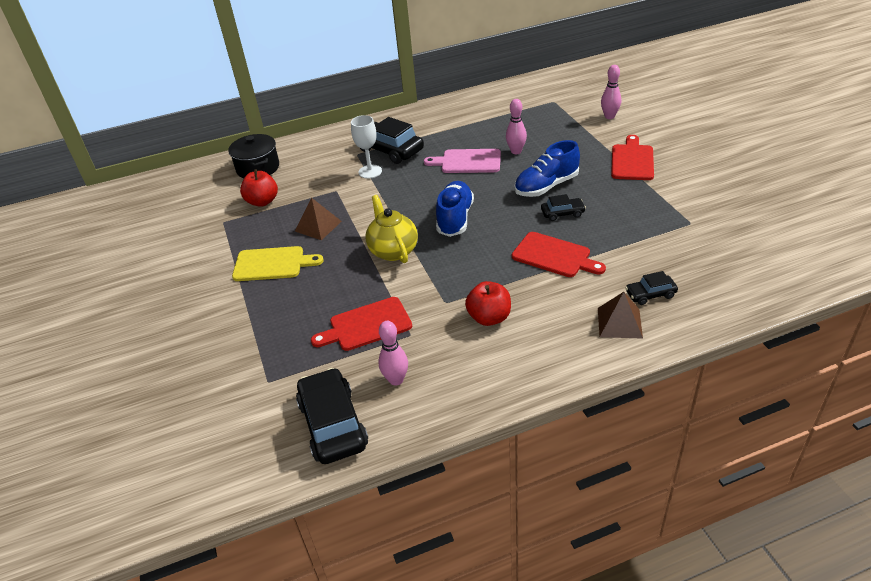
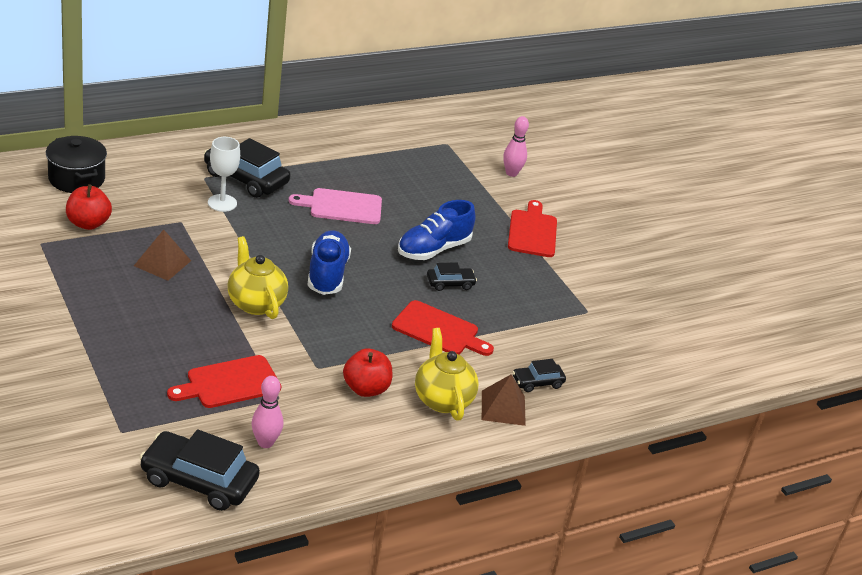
camera: 15 degrees left, 5 degrees down
(272, 264) = (111, 302): yellow cutting board -> none
(332, 424) = (199, 481): black car -> black car turned 45 degrees counterclockwise
(516, 151) = (399, 202): pink bowling pin -> none
(561, 321) = (442, 399): none -> yellow teapot

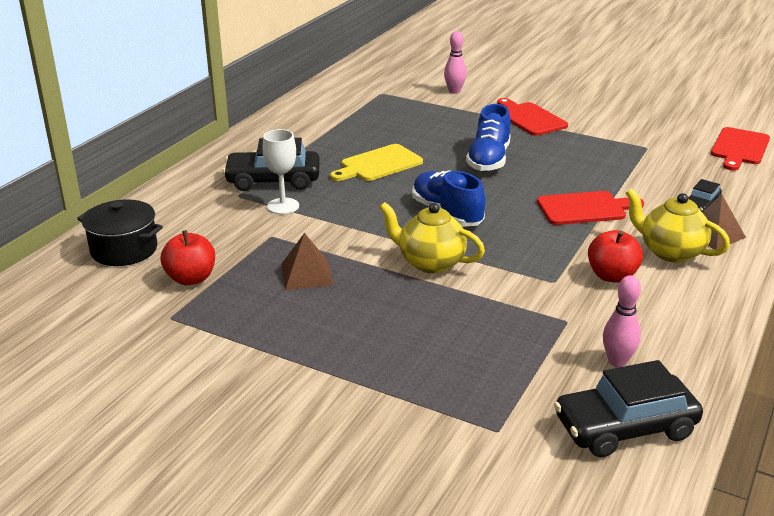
camera: 30 degrees left, 5 degrees down
(229, 383) = (513, 333): red cutting board -> red cutting board (739, 148)
(342, 206) = (378, 164): pink cutting board -> yellow cutting board
(450, 283) = (537, 175): black car -> none

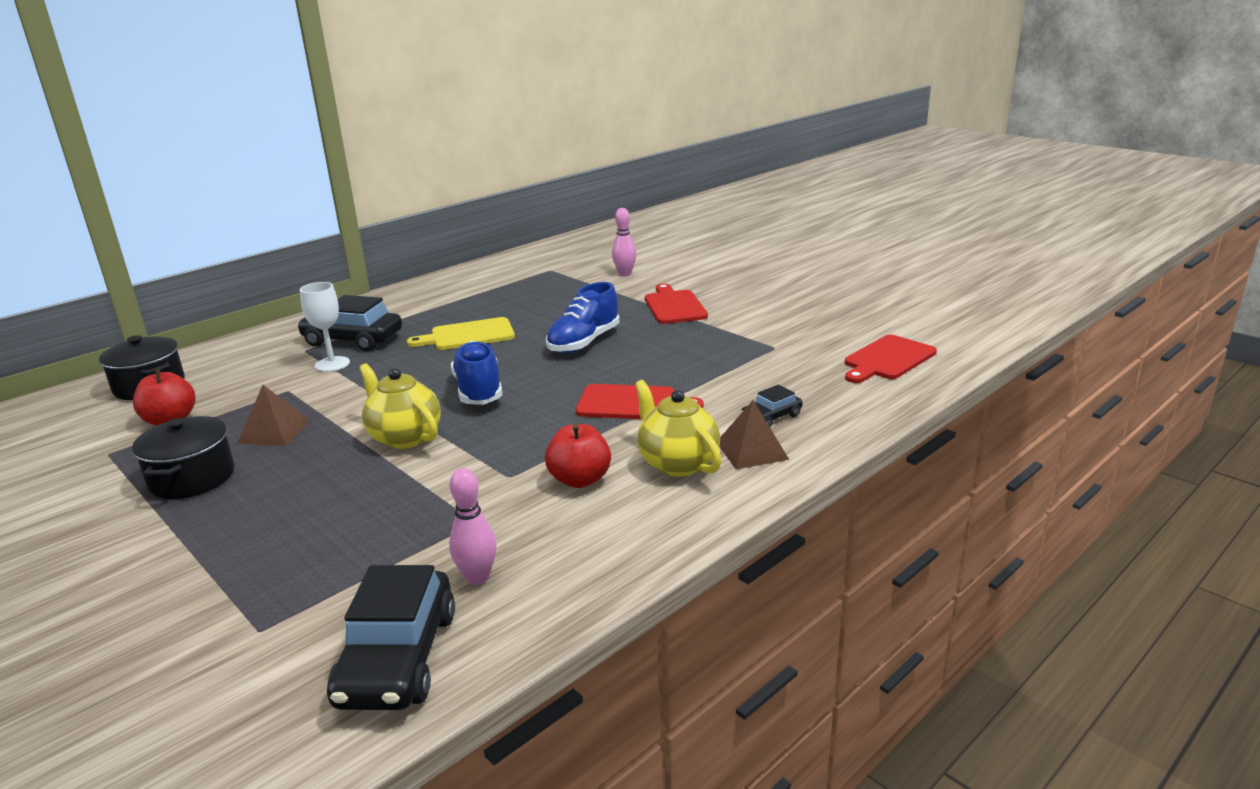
camera: 20 degrees right, 5 degrees down
(283, 326) = (192, 478): none -> black pot
(625, 427) = (398, 658): black car -> black car turned 90 degrees counterclockwise

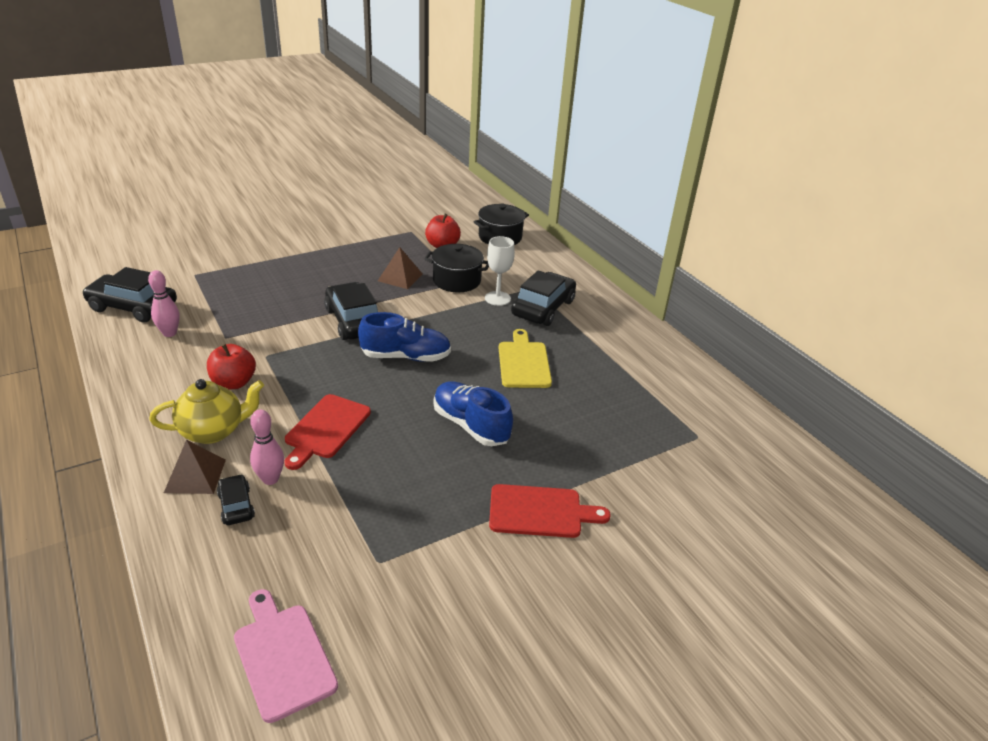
camera: 100 degrees right, 10 degrees up
(192, 478) = (360, 255): black pot -> black pot (456, 281)
(404, 437) = (354, 321): yellow teapot -> black car
(625, 274) = (667, 495): pink bowling pin -> pink bowling pin (270, 479)
(887, 359) = (283, 656): red cutting board -> pink cutting board

